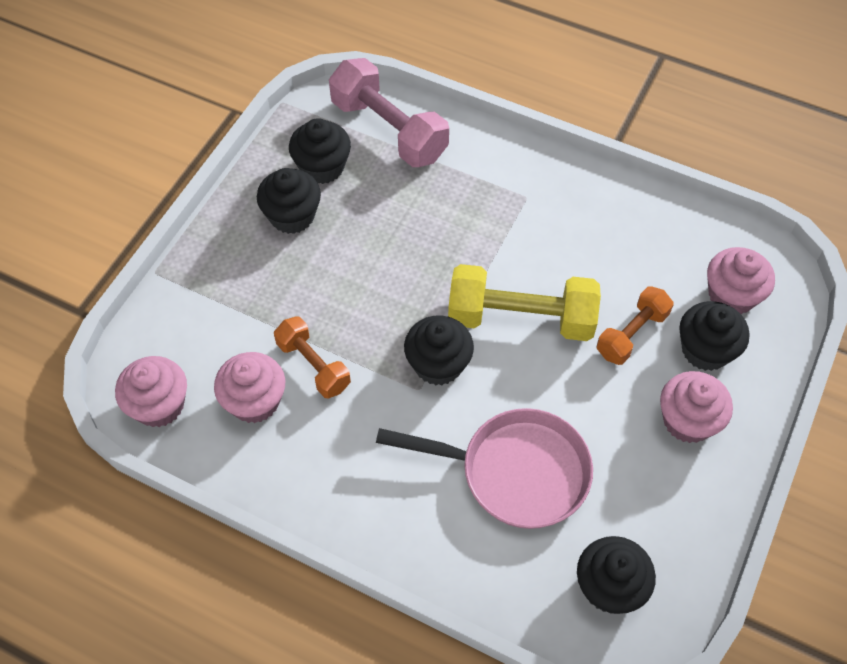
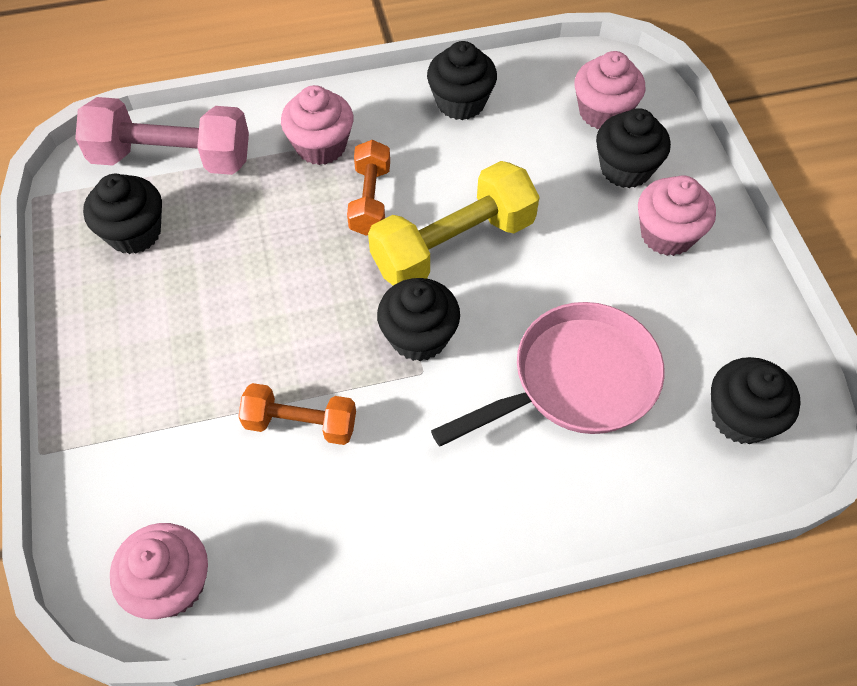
camera: 40 degrees left, 0 degrees up
(255, 401) = (272, 502): pink cupcake -> pink cupcake (321, 146)
(292, 216) = (145, 298): black cupcake -> black cupcake (460, 102)
(631, 334) = (557, 195): orange dumbbell -> orange dumbbell (370, 200)

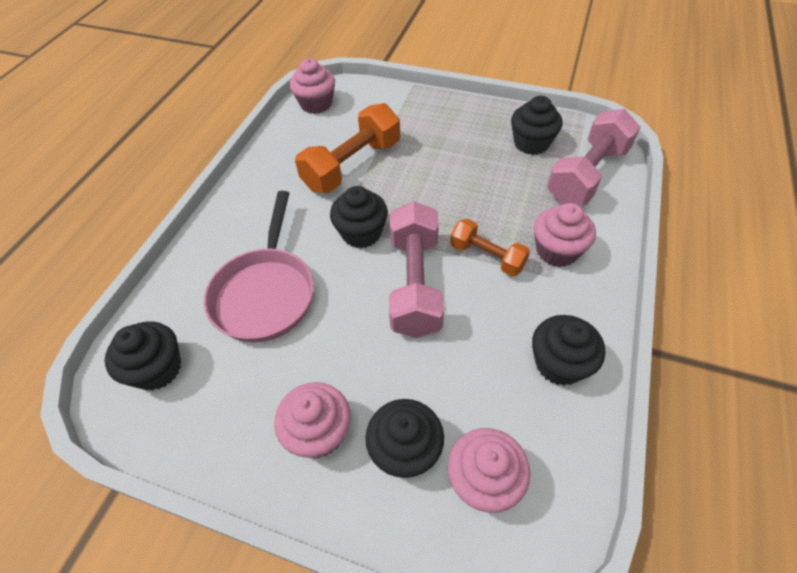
camera: 125 degrees right, 5 degrees down
(300, 424) = (352, 165): orange dumbbell -> orange dumbbell, size x1.69
(453, 245) = (415, 283): yellow dumbbell -> pink dumbbell

